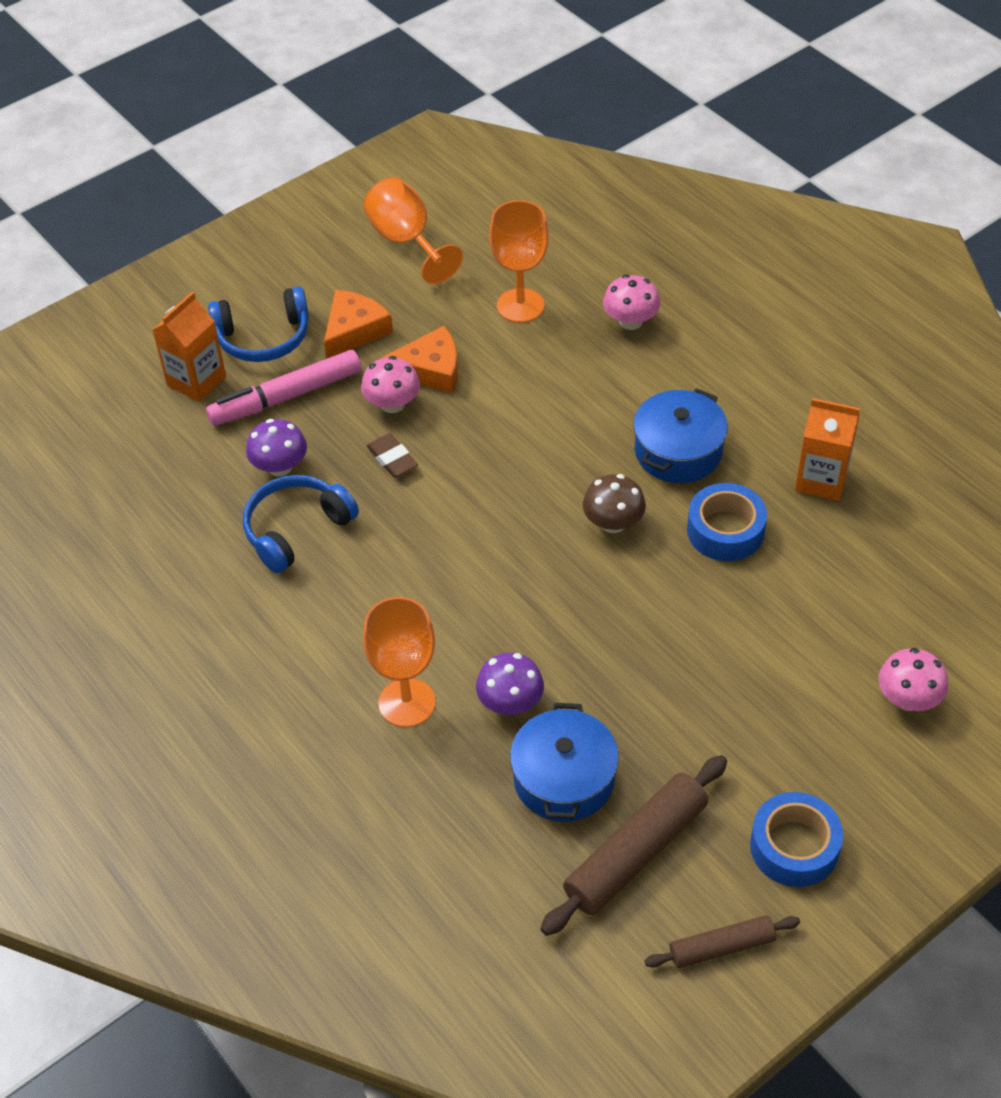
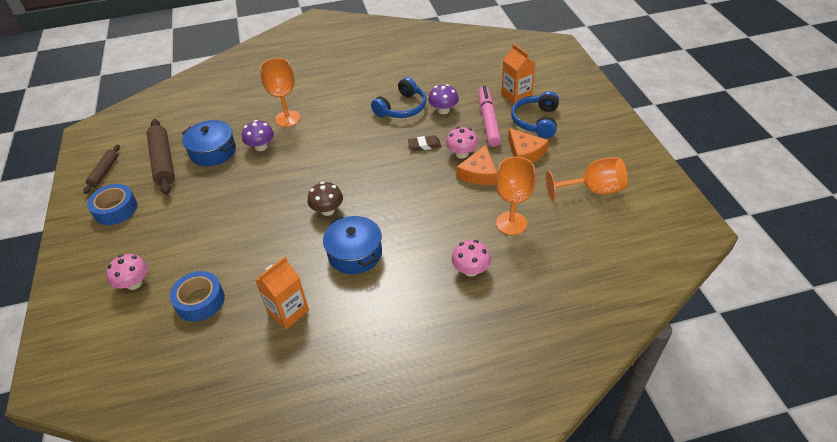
camera: 115 degrees right, 5 degrees down
(296, 530) = (402, 108): blue headphones -> blue headphones turned 60 degrees clockwise
(725, 530) = (288, 252): blue tape -> blue tape (200, 301)

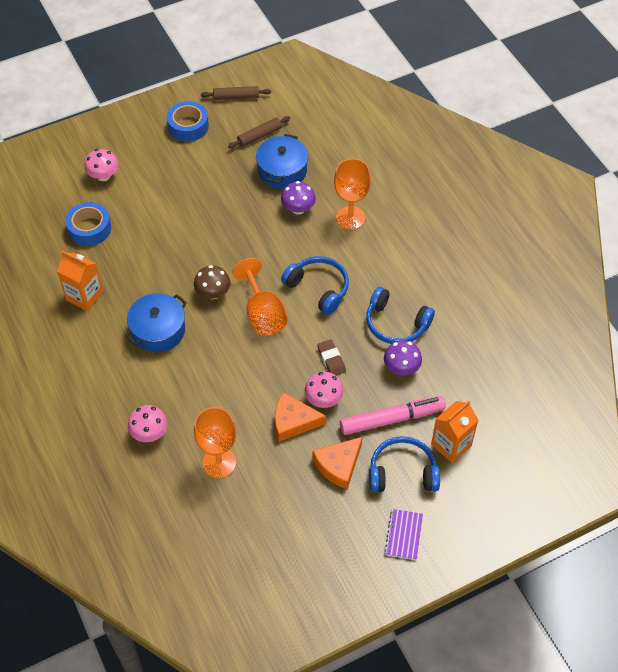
camera: 75 degrees right, 10 degrees up
(163, 162) = (259, 136): brown rolling pin -> brown rolling pin, size x0.59
(351, 144) = (318, 288): none -> blue headphones
(589, 127) = (403, 535): none -> purple notebook
(592, 190) = (285, 542): orange goblet -> orange goblet (263, 314)

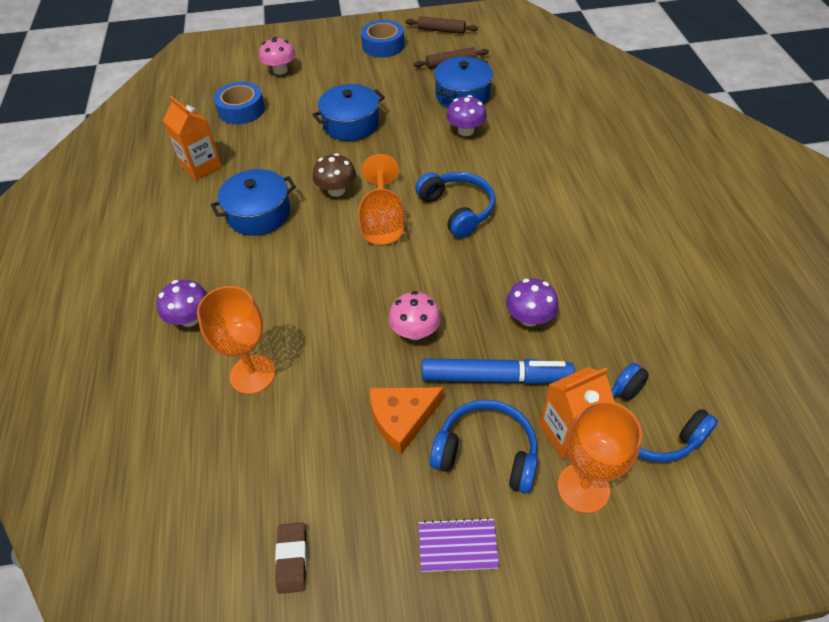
camera: 20 degrees right, 5 degrees down
(149, 433) = (190, 318): pink mushroom -> purple mushroom
(196, 223) = (351, 124): none -> blue pot
(293, 421) = (366, 348): orange cheese -> none
(331, 359) = (443, 288): brown eraser -> brown eraser (292, 559)
(350, 218) = (521, 149): orange goblet -> orange goblet (583, 487)
(392, 419) = (495, 377): pink marker -> blue marker
(396, 324) = (539, 266): blue headphones -> blue headphones (648, 425)
(403, 535) = (458, 546): purple notebook -> purple notebook turned 60 degrees clockwise

